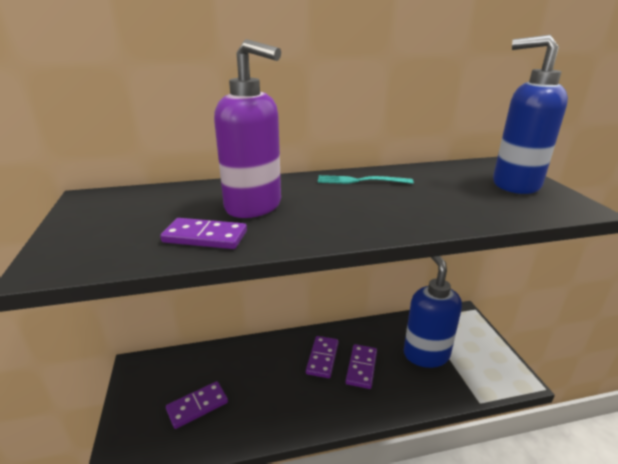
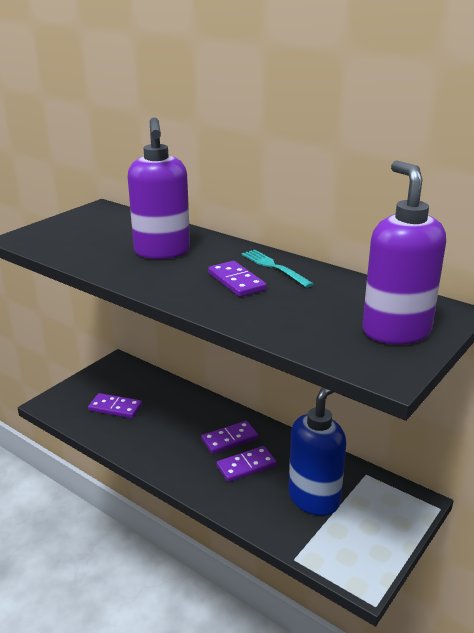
camera: 50 degrees right, 0 degrees up
(205, 237) = (100, 256): purple domino -> purple domino (236, 282)
(514, 184) = (395, 331): blue soap dispenser -> purple soap dispenser

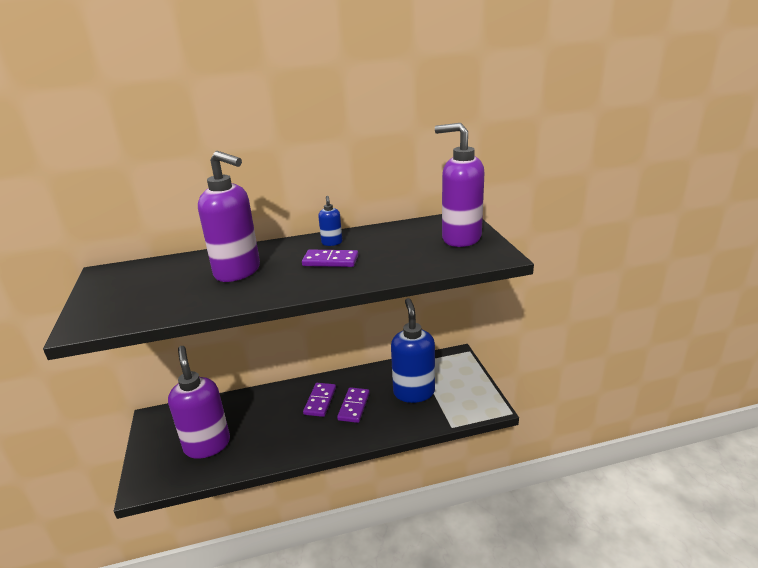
camera: 50 degrees left, 0 degrees up
(115, 408) = (207, 445): purple domino -> purple soap dispenser
(274, 267) = (332, 243): turquoise fork -> blue soap dispenser

